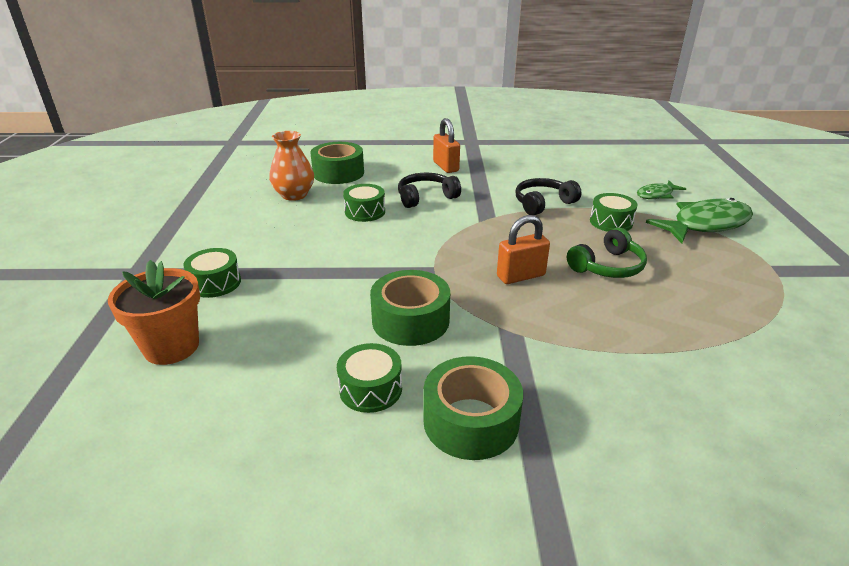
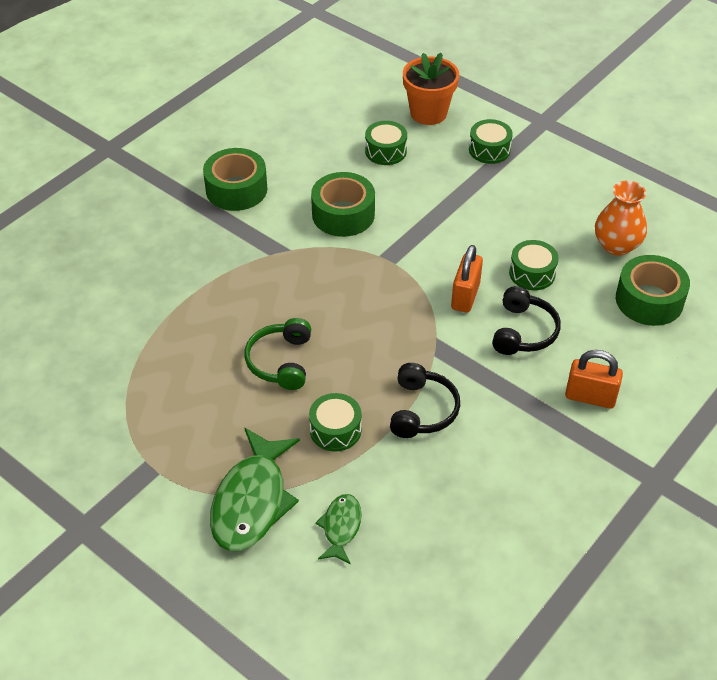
camera: 130 degrees right, 15 degrees up
(370, 389) = (302, 168): green drum -> green drum (385, 151)
(521, 276) = (328, 301): orange padlock -> orange padlock (465, 296)

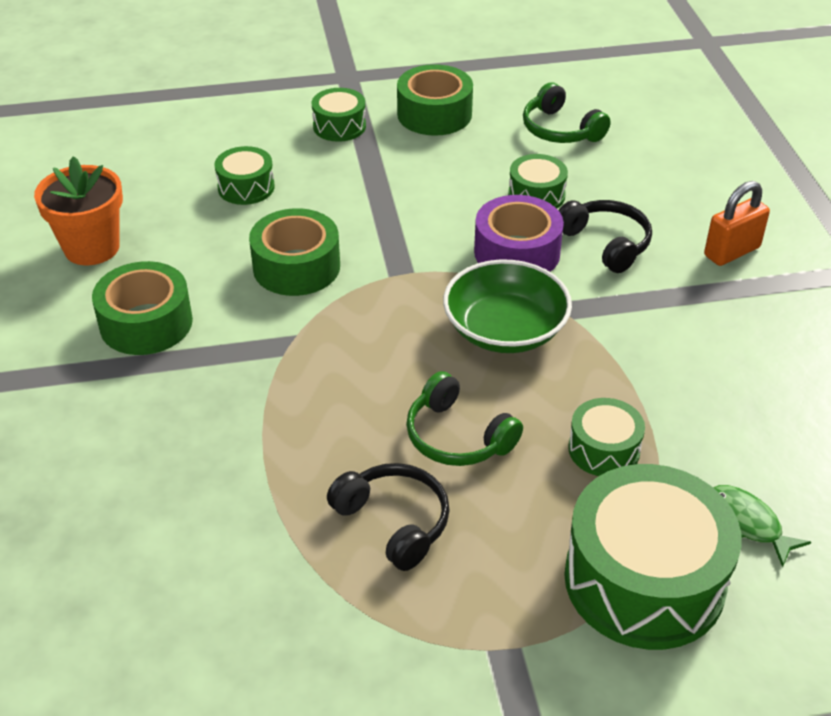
camera: 50 degrees left, 5 degrees down
(252, 501) = (644, 580): green fish -> green drum
(389, 331) = (505, 330): none -> green bowl
(422, 410) = (639, 369): black headphones -> black headphones (394, 522)
(428, 113) = (233, 131): orange flower pot -> orange flower pot (92, 248)
(465, 296) = (517, 252): orange padlock -> purple tape
(616, 245) = (560, 130): orange vase -> green headphones
(649, 300) = (649, 151): green tape -> green tape (434, 114)

